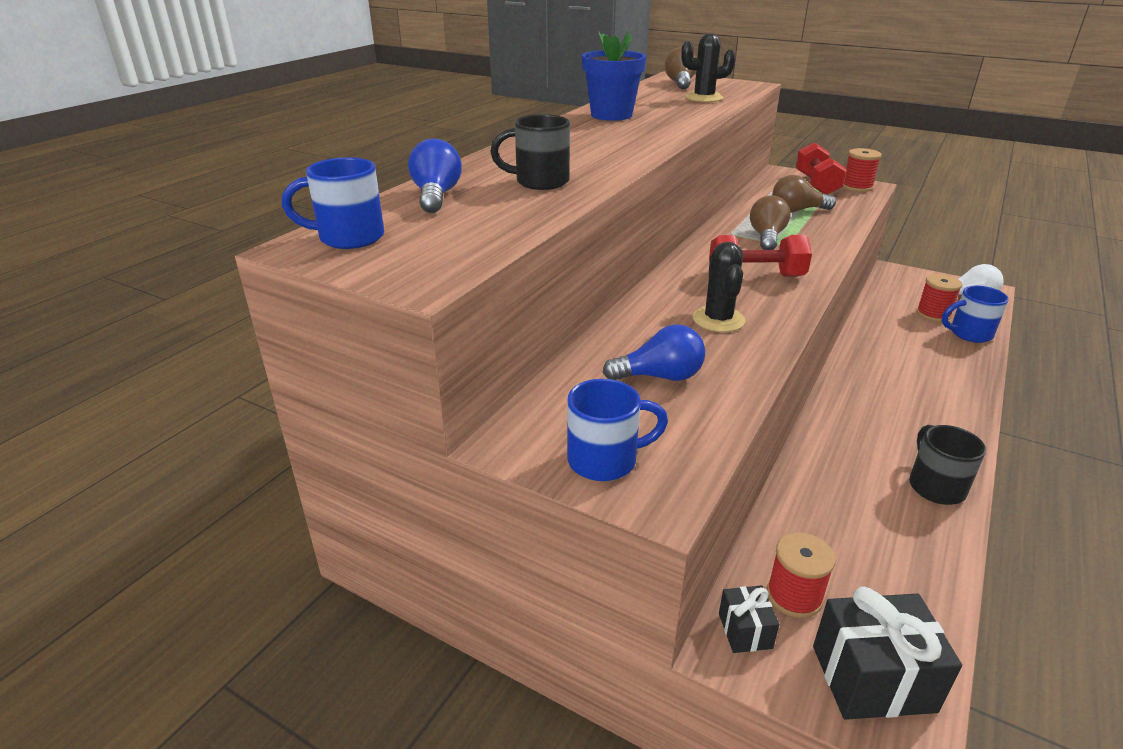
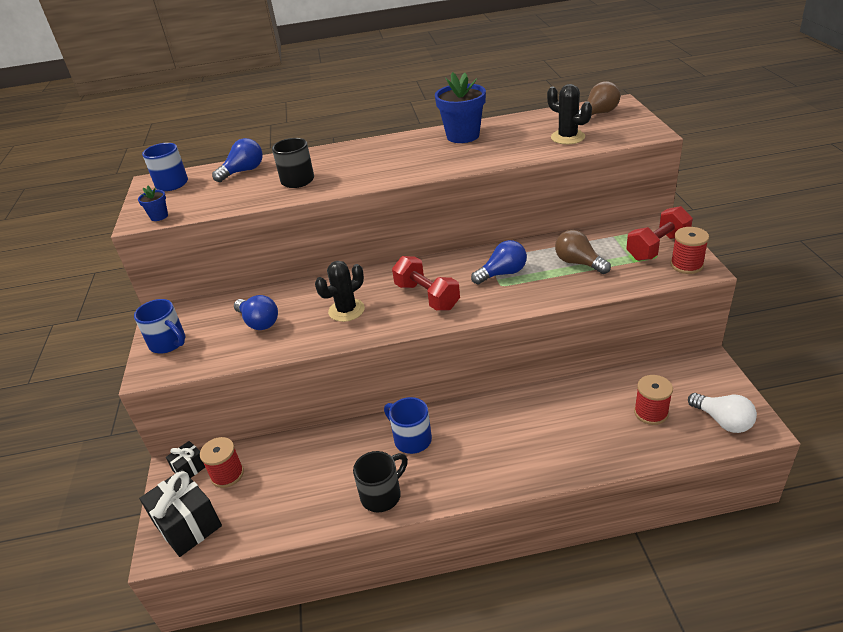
camera: 55 degrees right, 5 degrees up
(448, 267) = (159, 216): none -> blue flower pot
(766, 237) = (502, 273): brown light bulb -> blue light bulb
(969, 334) = (641, 444): blue mug -> blue mug (411, 439)

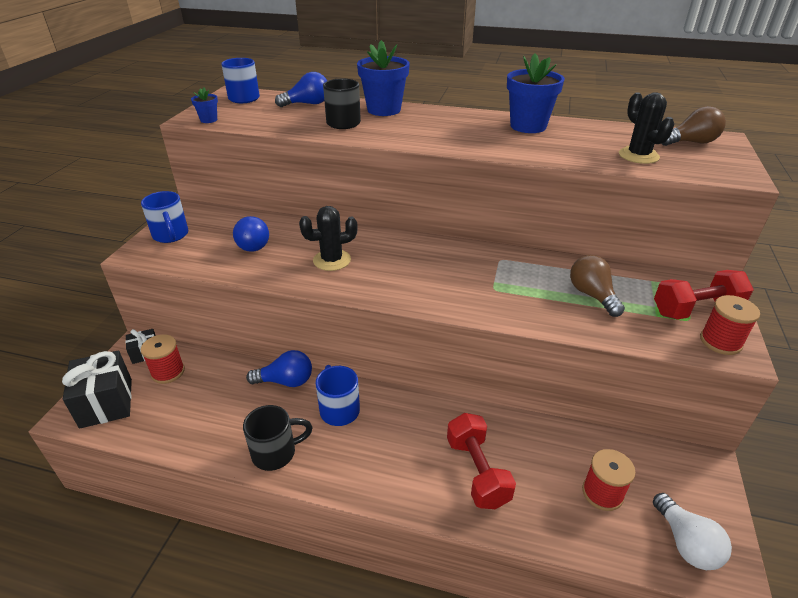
camera: 20 degrees right, 0 degrees up
(323, 156) = (384, 110): none -> blue flower pot
(427, 296) = (413, 274): red dumbbell -> red dumbbell (477, 472)
(502, 273) = (503, 278): blue light bulb -> blue light bulb (286, 381)

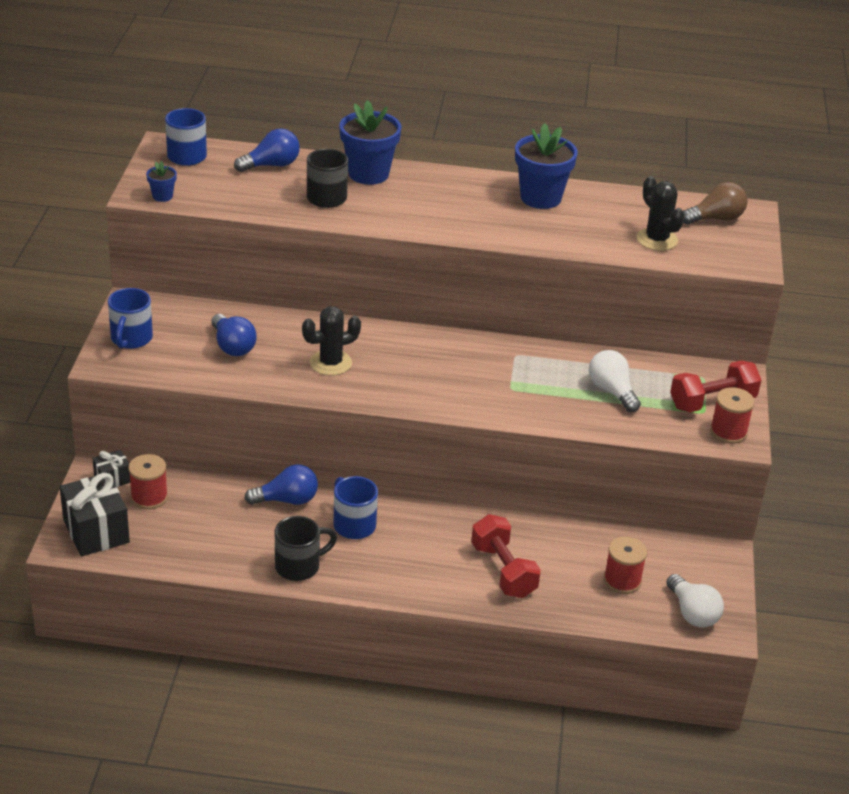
camera: 10 degrees left, 0 degrees up
(171, 235) = (131, 339): blue mug -> blue mug turned 45 degrees clockwise
(592, 295) = (612, 391): brown light bulb -> white light bulb

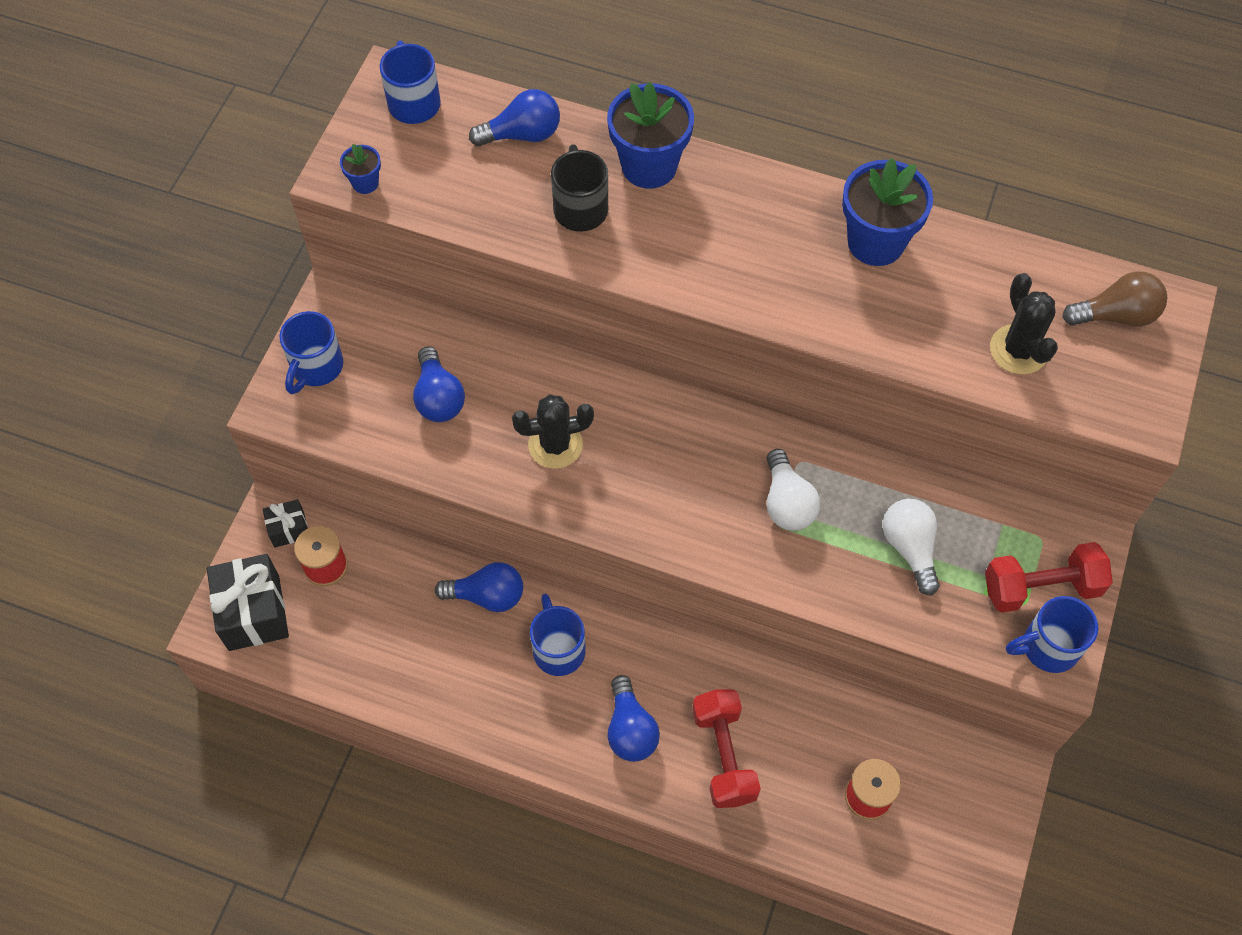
camera: 15 degrees right, 25 degrees up
(299, 566) = (478, 707): black mug -> none
(425, 564) = (630, 729): none -> blue light bulb
(692, 613) = (943, 865): white light bulb -> white light bulb (787, 502)
(728, 432) = (1047, 647): red spool -> blue mug

